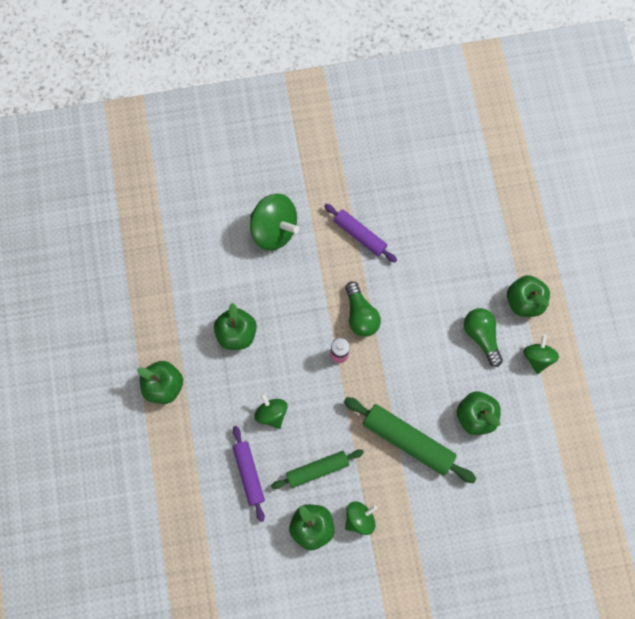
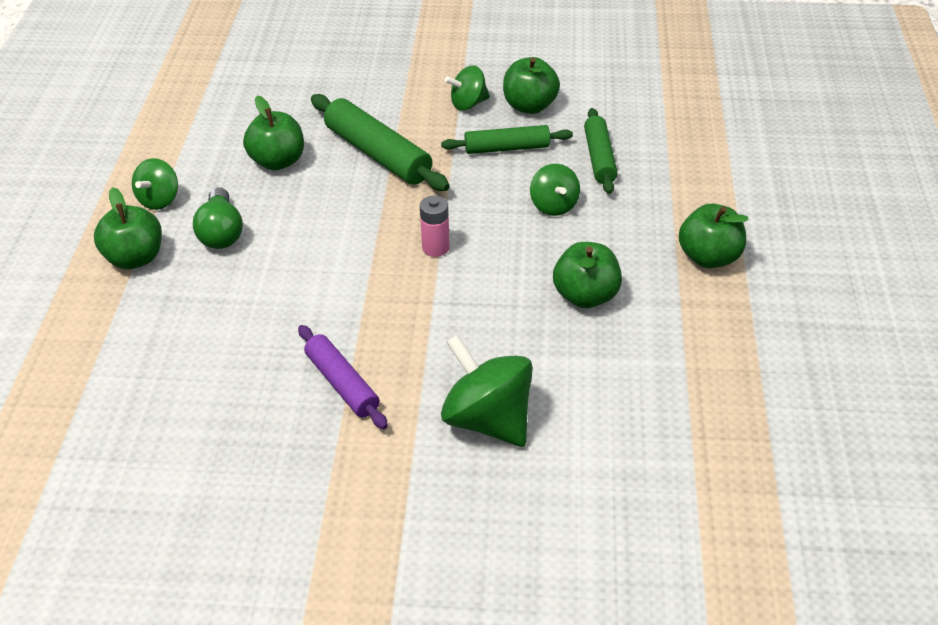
camera: 165 degrees left, 30 degrees down
(249, 473) = (599, 158): purple rolling pin -> green rolling pin
(360, 315) = (385, 284): green light bulb -> none

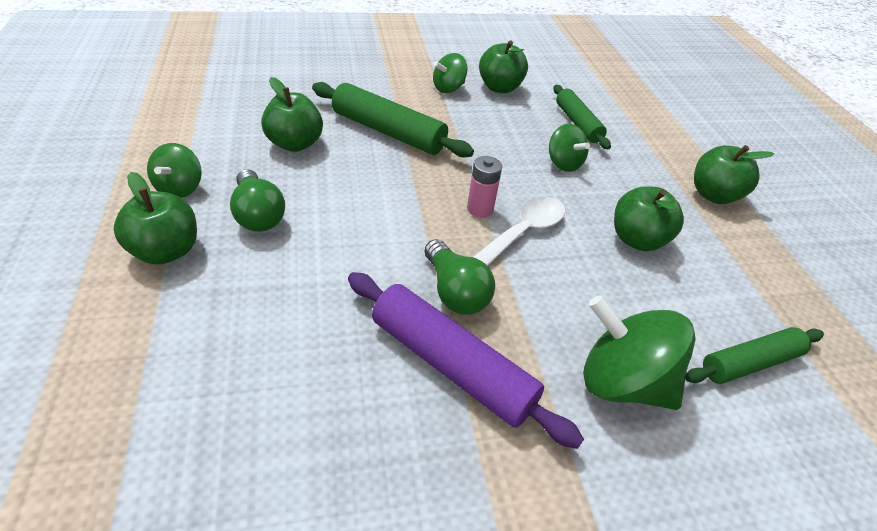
camera: 20 degrees left, 0 degrees up
(342, 383) = (451, 365): purple rolling pin -> purple rolling pin, size x1.55
(373, 323) = (455, 291): none -> green light bulb
(469, 275) = (524, 232): none -> white spoon
(507, 148) = (498, 120): green rolling pin -> green rolling pin (750, 363)

